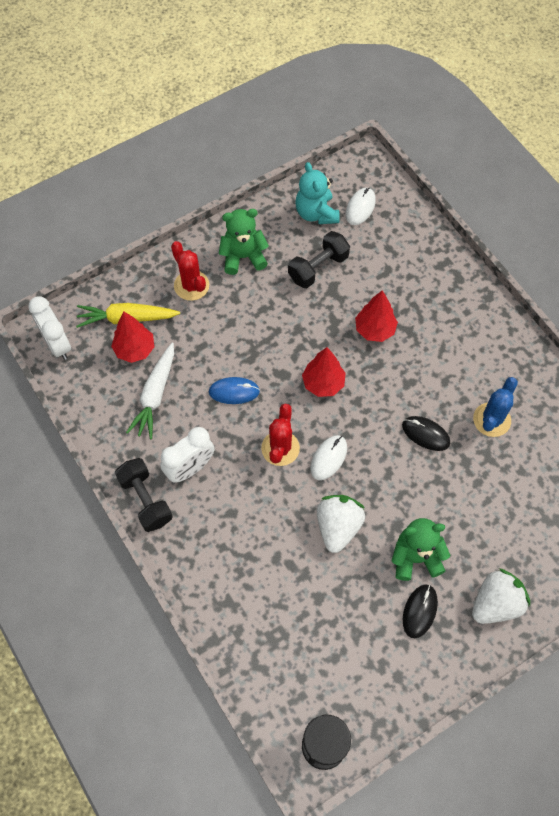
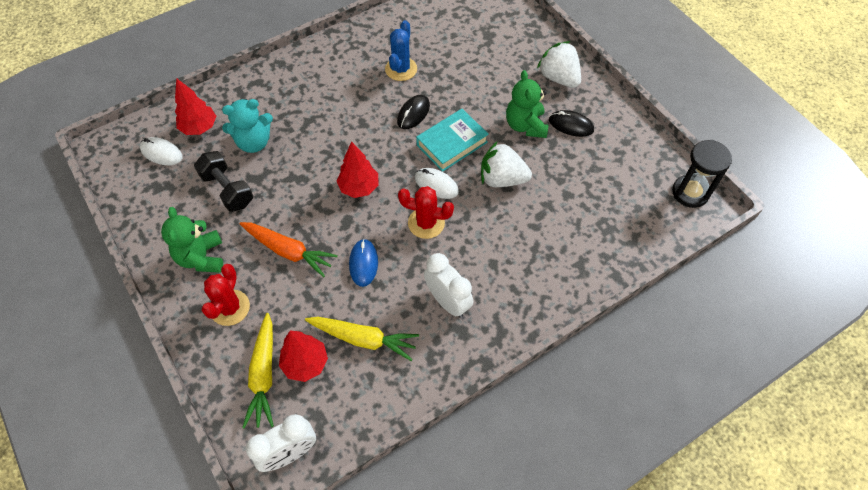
camera: 90 degrees left, 5 degrees down
(145, 500) = (483, 342): black dumbbell -> none
(155, 395) = (363, 339): white carrot -> yellow carrot
(191, 285) = (230, 308): red cactus -> red cactus turned 45 degrees counterclockwise
(249, 326) = (288, 251): none -> orange carrot
(316, 213) = (159, 190): turquoise teddy bear -> turquoise teddy bear (254, 142)
(374, 330) = (305, 146): red tree -> red tree (199, 128)
(385, 475) = (452, 143): none -> turquoise book
(491, 420) = (401, 69): blue cactus -> blue cactus turned 75 degrees clockwise

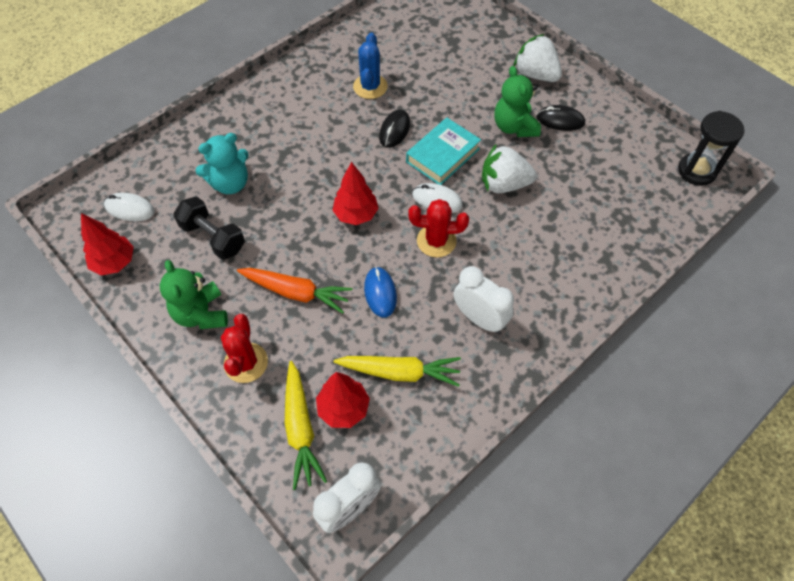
camera: 10 degrees left, 0 degrees up
(199, 128) = (166, 176): red tree -> red tree (115, 262)

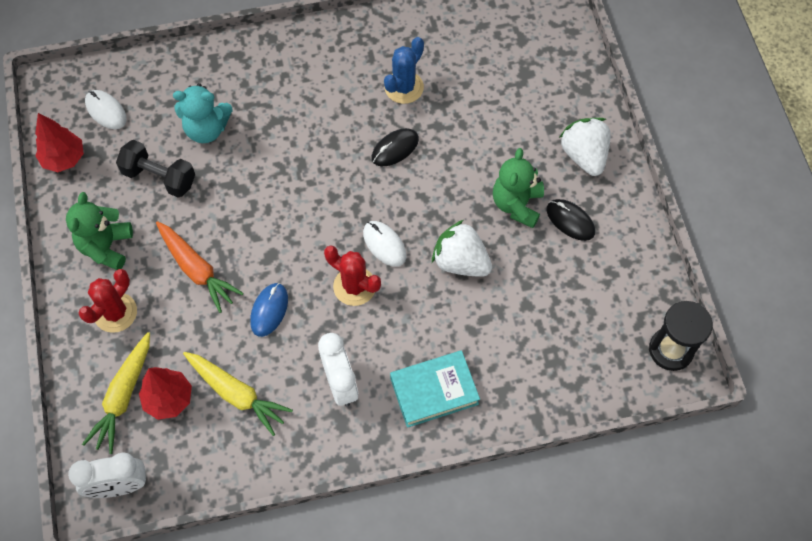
camera: 30 degrees right, 5 degrees up
(213, 237) = (159, 177): black dumbbell -> black dumbbell turned 45 degrees counterclockwise
(356, 215) = (299, 220): red tree -> none
(443, 155) = (423, 200): turquoise book -> turquoise book (434, 391)

